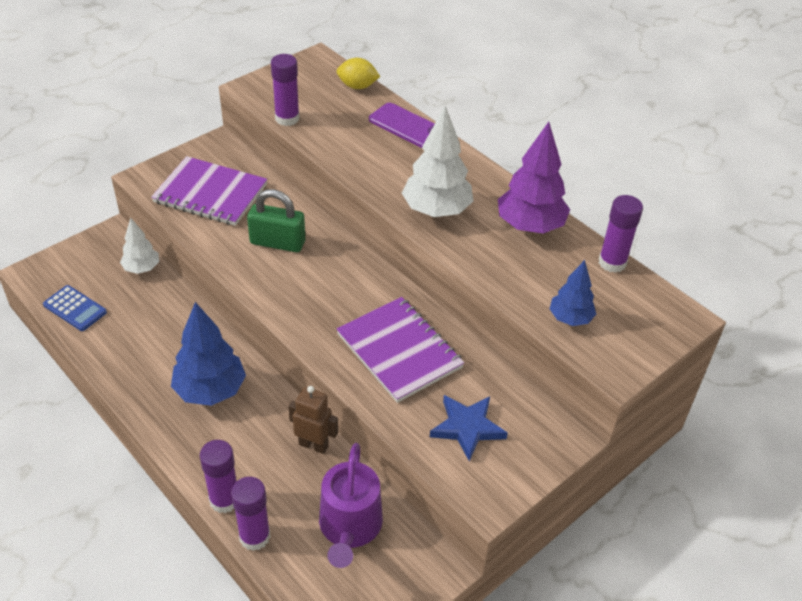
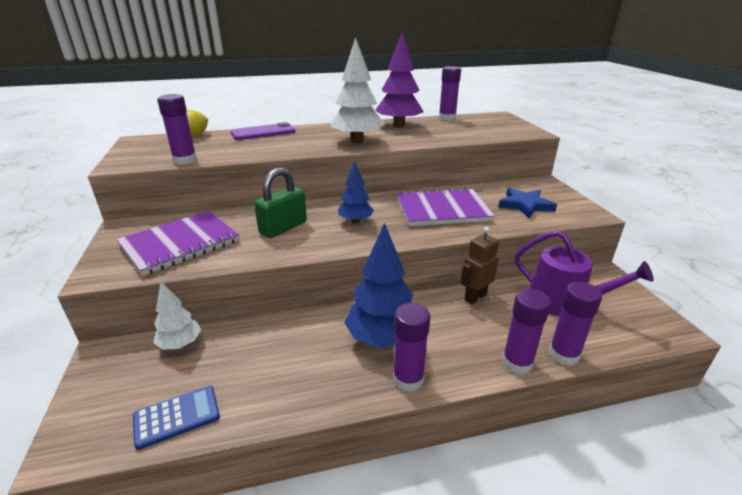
camera: 60 degrees left, 15 degrees down
(167, 425) = (408, 379): none -> purple glue stick
(570, 318) = (485, 133): blue tree -> blue tree (355, 221)

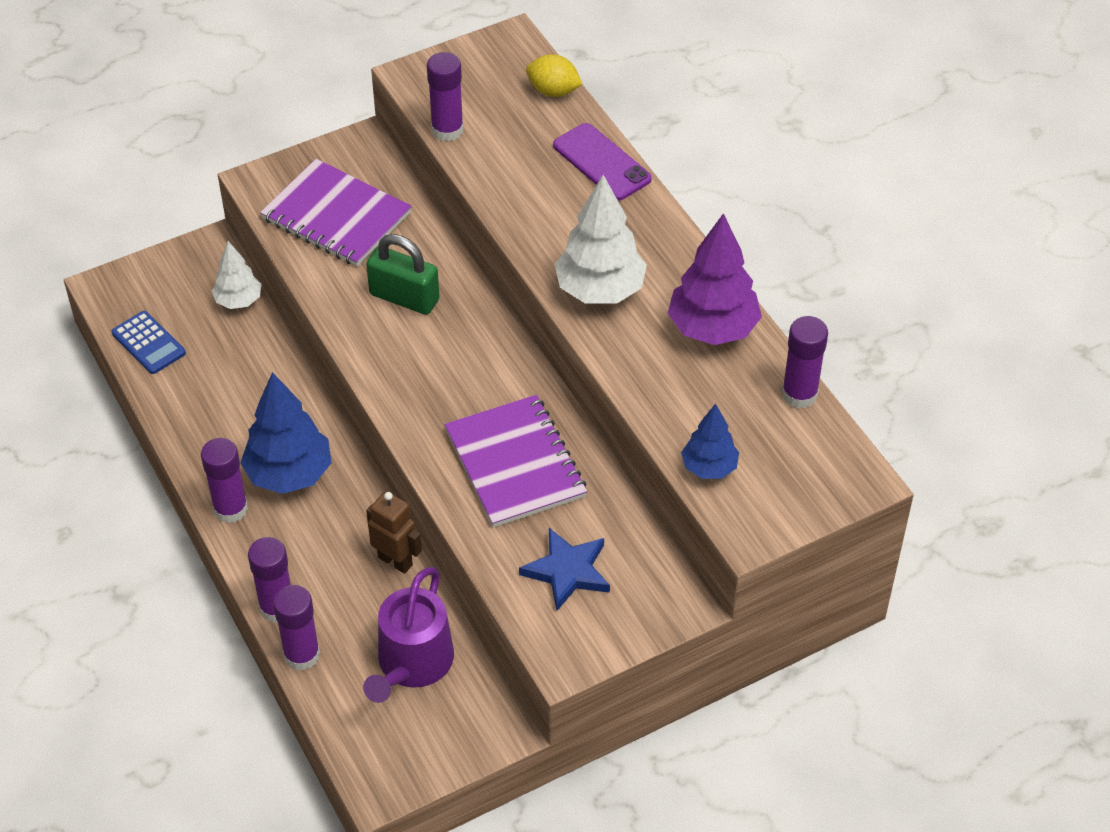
camera: 75 degrees right, 20 degrees up
(355, 221) = (446, 368): blue tree -> blue tree (709, 467)

